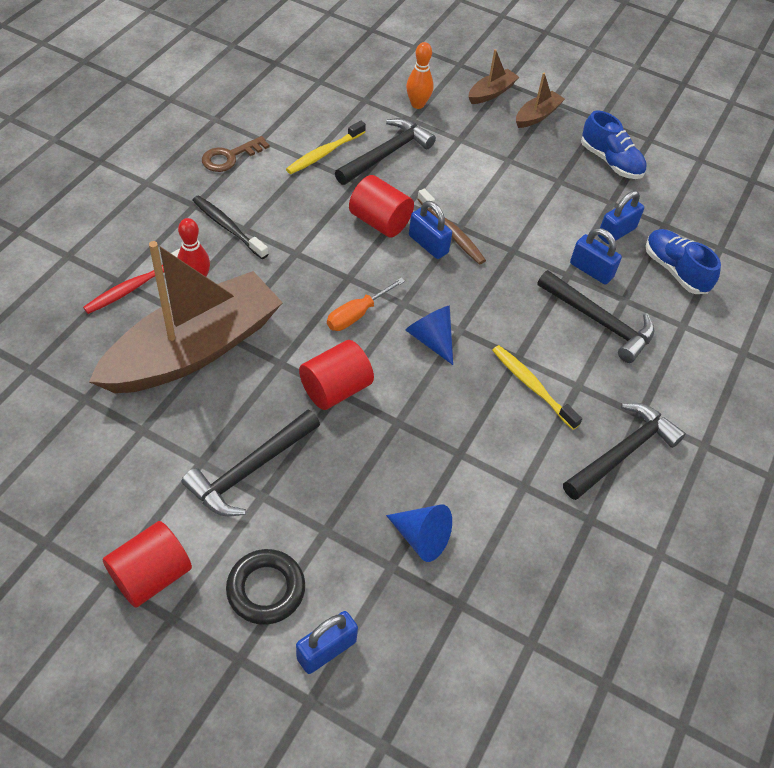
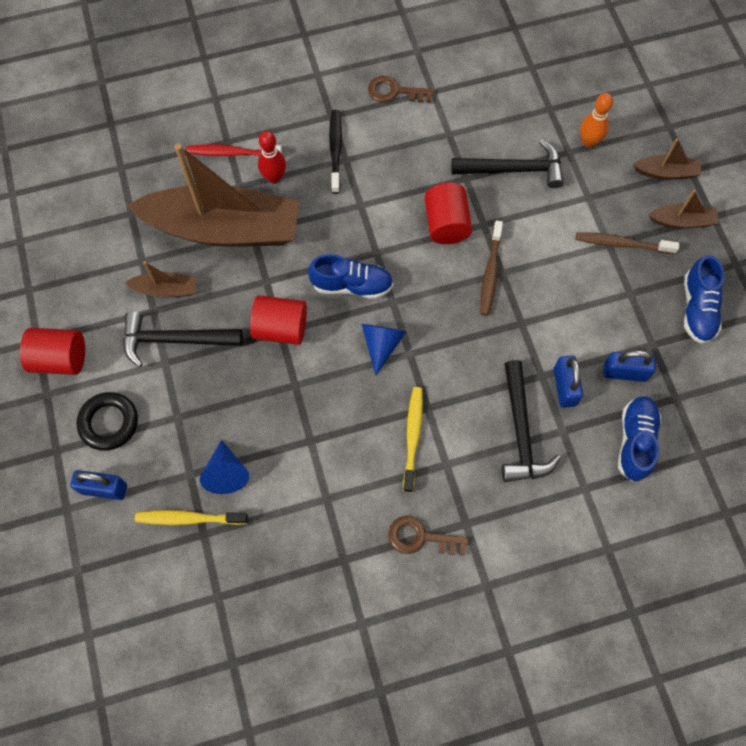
camera: 50 degrees right, 15 degrees up
(194, 436) = (166, 289): none -> brown boat
(324, 153) = (467, 136): yellow toothbrush -> yellow toothbrush (189, 518)
(357, 314) = (352, 285): orange screwdriver -> blue shoe
(428, 244) = (462, 269): blue padlock -> none
(517, 154) = (622, 244): none -> brown toothbrush
(623, 452) = (420, 537): black hammer -> brown key

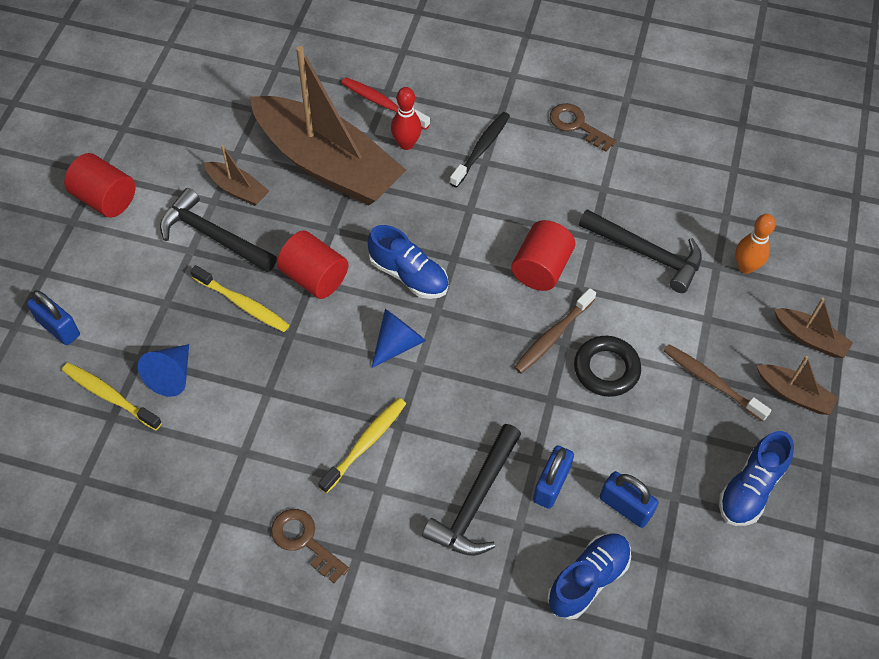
camera: 30 degrees right, 10 degrees down
(109, 423) = (104, 274): black ring -> black ring (606, 369)
(240, 382) = (242, 304): none -> yellow toothbrush

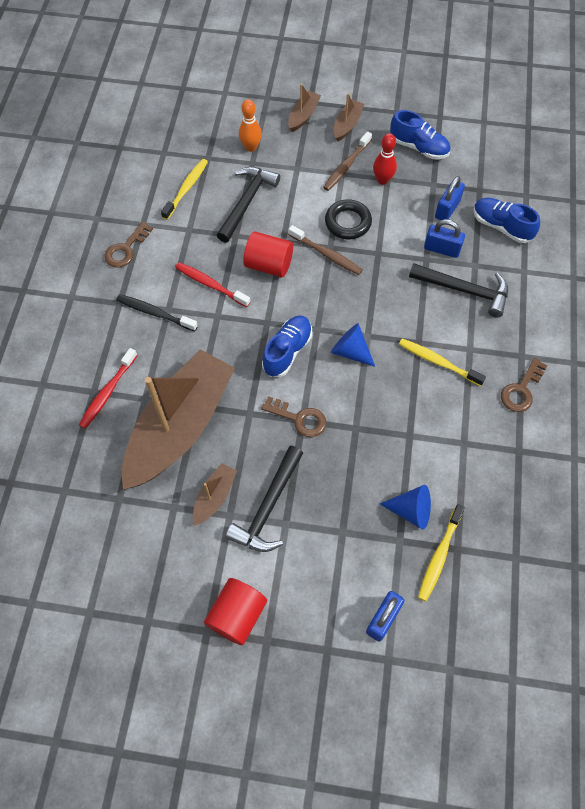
camera: 95 degrees left, 5 degrees up
(242, 304) = (333, 469): yellow toothbrush -> yellow toothbrush (186, 189)
(314, 277) = (299, 419): red cylinder -> brown key
(406, 144) = (153, 368): red bowling pin -> red bowling pin (382, 180)
(516, 205) = (210, 285): none -> red toothbrush

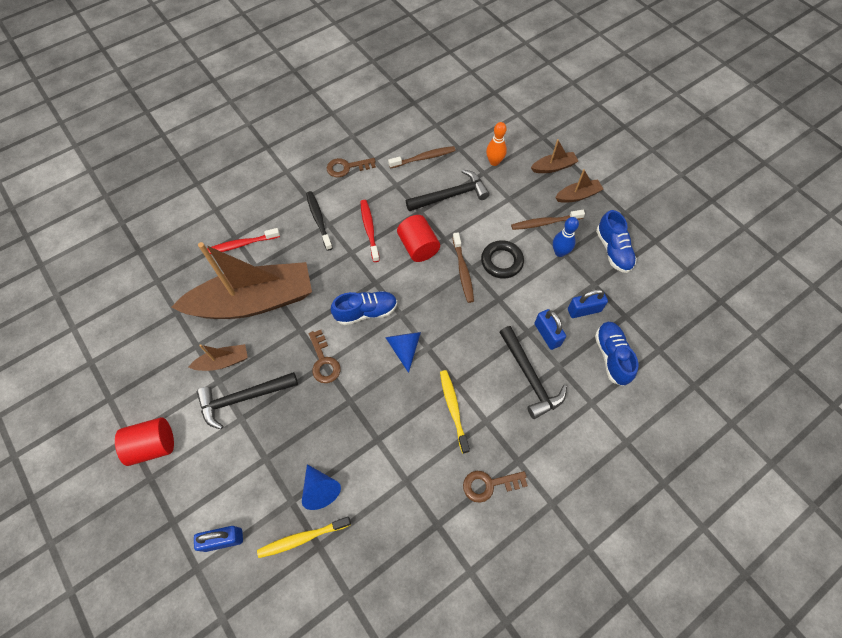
camera: 45 degrees right, 0 degrees up
(186, 189) = (423, 158): yellow toothbrush -> brown toothbrush
(382, 180) = (559, 252): red bowling pin -> blue bowling pin

